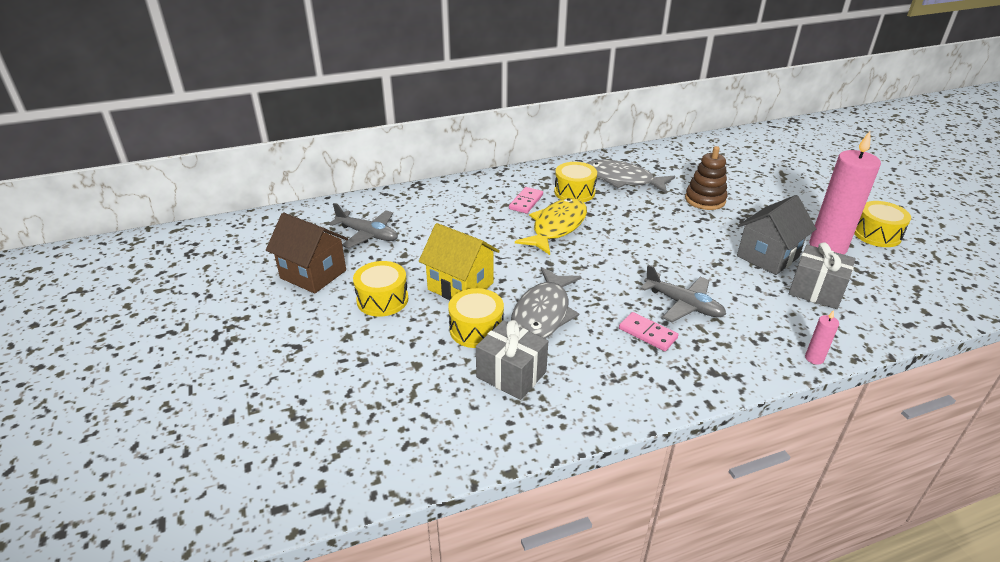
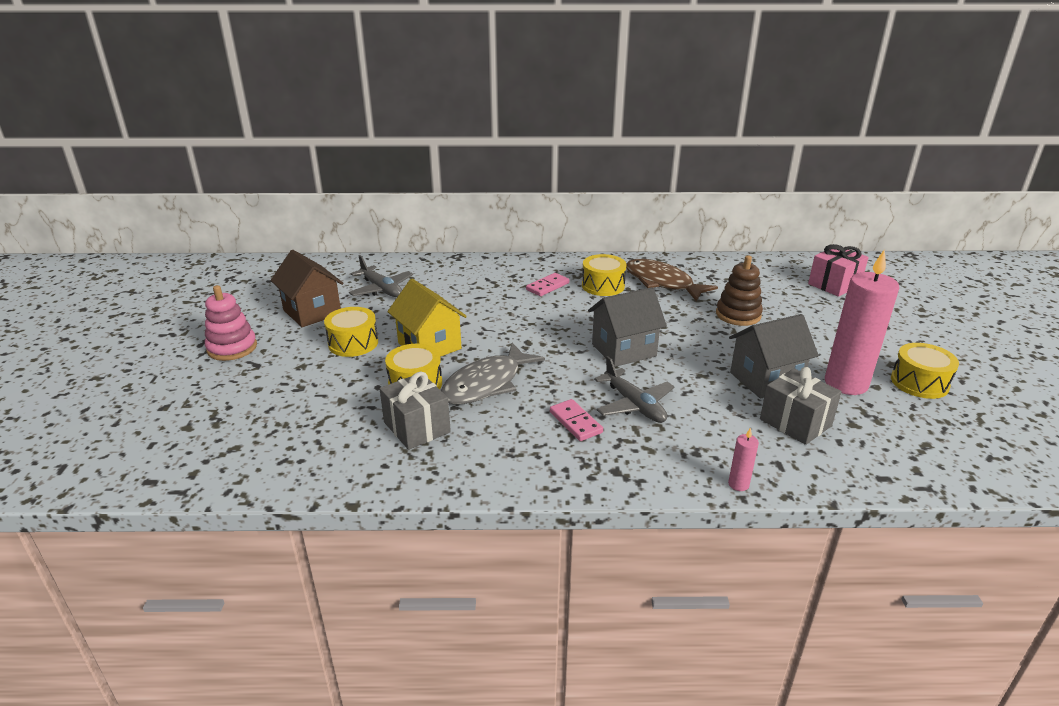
camera: 20 degrees right, 5 degrees down
(255, 333) = (232, 348): none -> pink stacking toy
(557, 227) = (560, 313): yellow fish -> none
(622, 180) = (662, 282): grey fish -> brown fish
(637, 253) = (624, 350): none -> grey house
(757, 157) = (834, 285): none -> pink gift

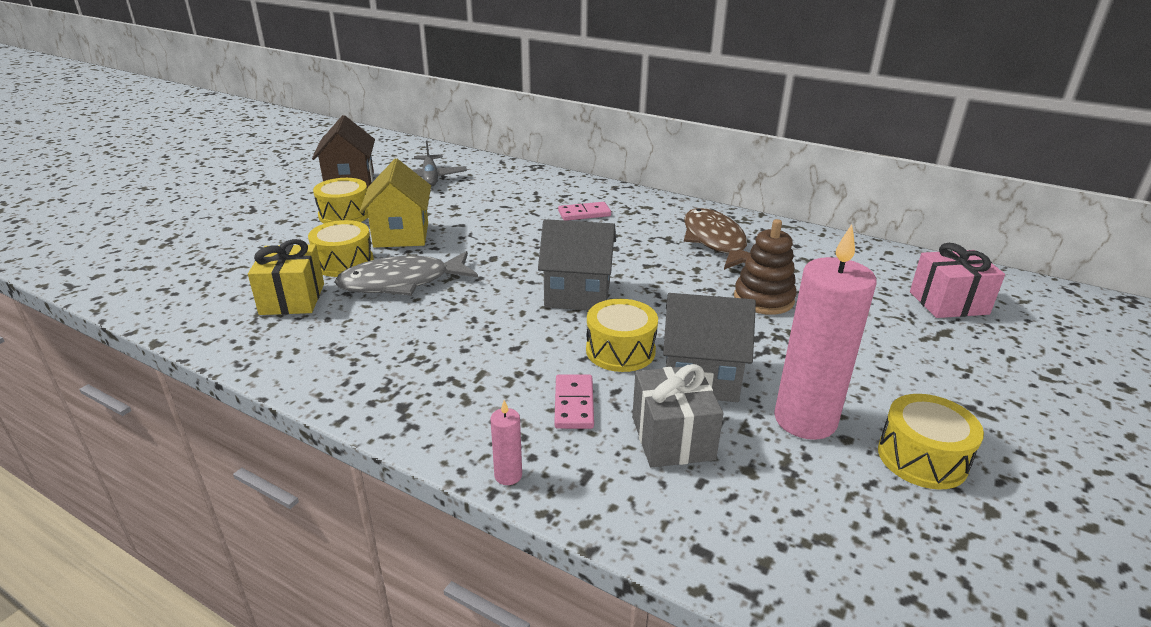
camera: 30 degrees right, 0 degrees up
(232, 348) = (255, 192): pink stacking toy -> none
(417, 427) = (292, 299): grey gift -> yellow gift
(575, 422) = (431, 345): pink domino -> pink domino (574, 404)
(603, 286) = (643, 228): yellow drum -> yellow drum (620, 351)
(634, 405) = (513, 350): grey plane -> none

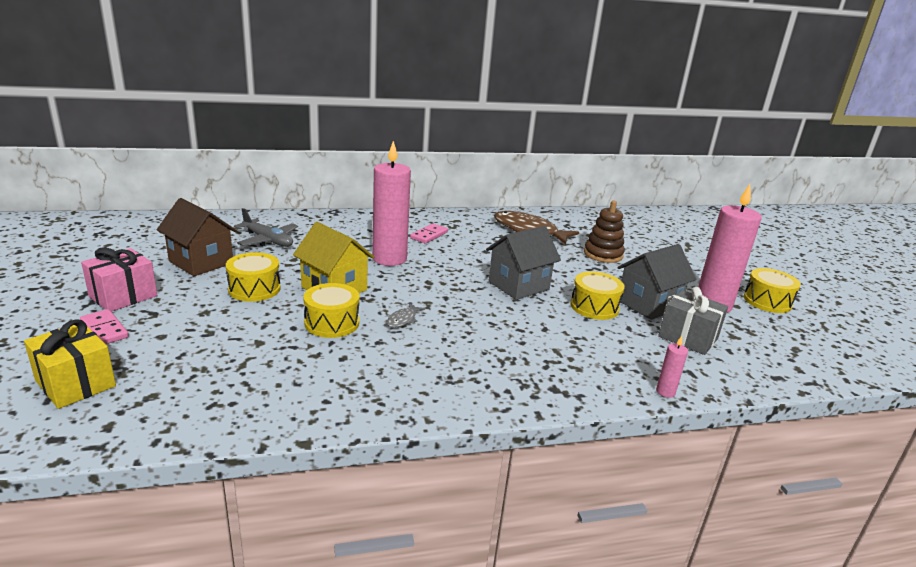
camera: 45 degrees left, 5 degrees down
(292, 299) = (347, 363): yellow gift -> yellow gift (75, 383)
(402, 282) = (403, 320): grey fish -> grey fish, size x0.43
(499, 224) = (389, 259): none -> pink candle
(574, 404) = (626, 343): pink domino -> pink domino (104, 330)
(948, 303) = (668, 230): pink gift -> pink gift (123, 296)

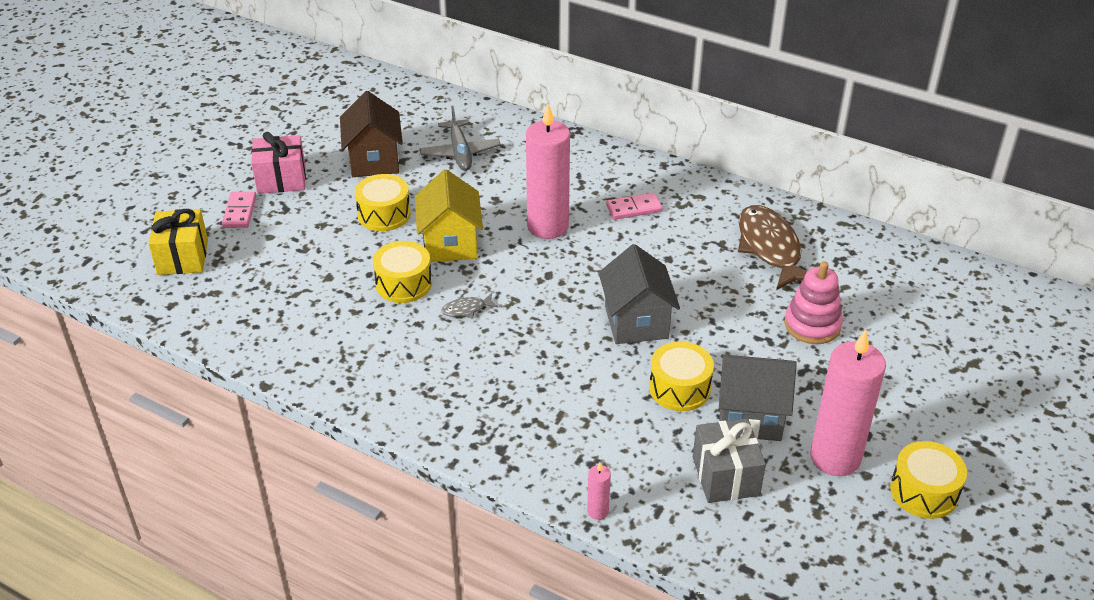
camera: 45 degrees right, 15 degrees up
(518, 285) = (636, 322): grey house -> grey house turned 75 degrees clockwise
(603, 254) = (812, 325): brown stacking toy -> pink stacking toy

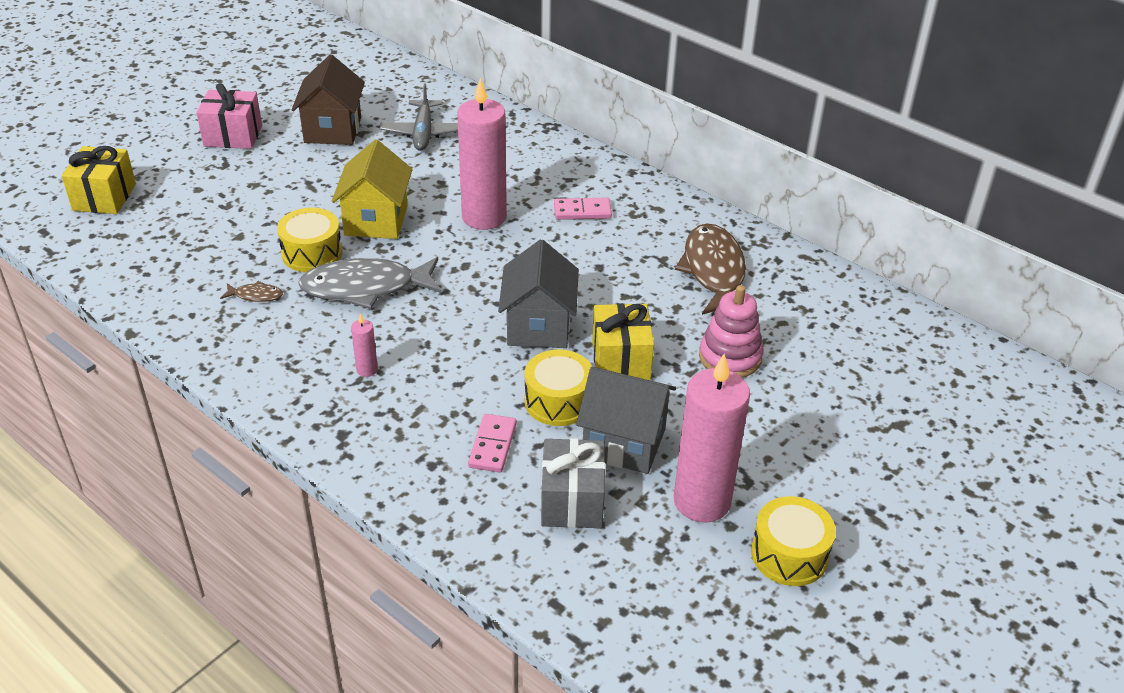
camera: 10 degrees right, 0 degrees up
(240, 212) = (179, 161): pink domino -> pink domino (493, 445)
(368, 332) = (256, 295): none -> brown fish
(384, 214) = (321, 183): yellow drum -> none
(466, 309) = (365, 288): grey fish -> grey fish, size x2.34
(597, 511) = (418, 515): pink candle -> pink candle (367, 370)
(719, 342) = (621, 360): none -> yellow gift

